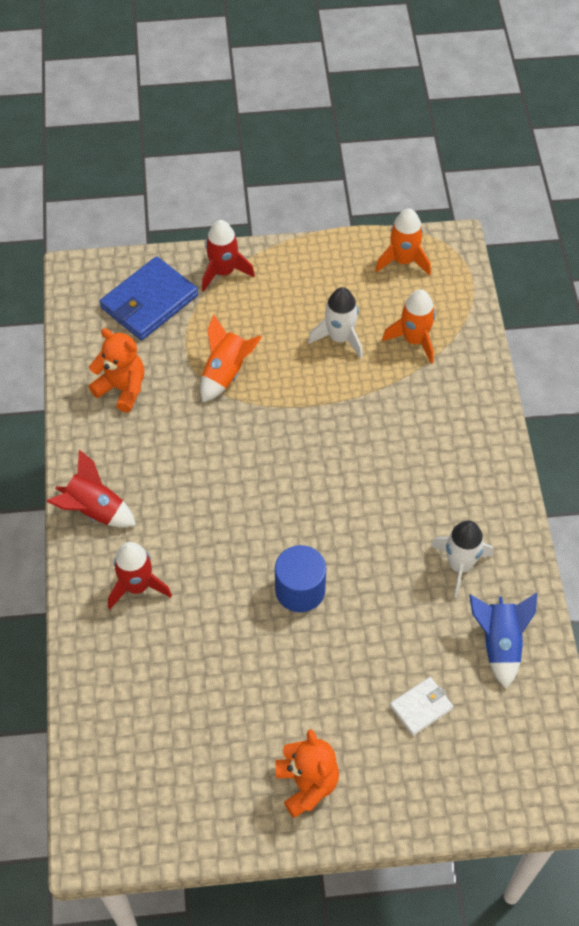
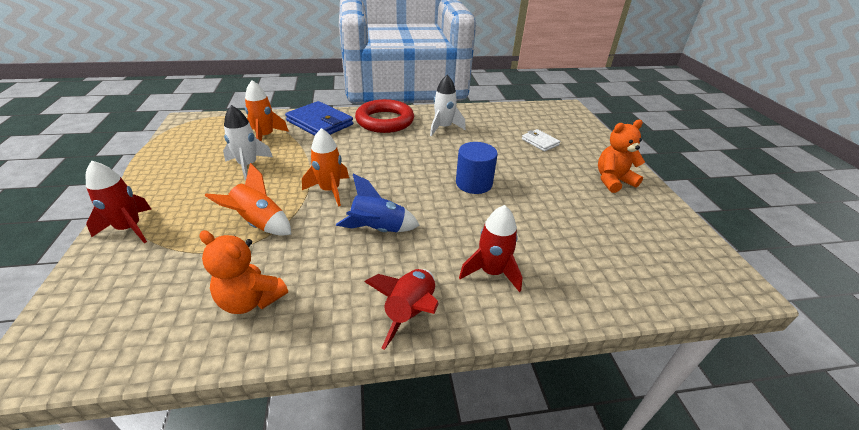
camera: 95 degrees left, 20 degrees down
(122, 388) = (251, 300): orange teddy bear -> orange teddy bear turned 90 degrees counterclockwise
(149, 302) = (133, 284): blue wallet -> blue wallet (320, 123)
(403, 260) = (187, 138): orange rocket -> orange rocket (330, 190)
(476, 482) = (385, 121): none -> red ring
(499, 643) = (491, 119): blue rocket -> blue rocket (378, 229)

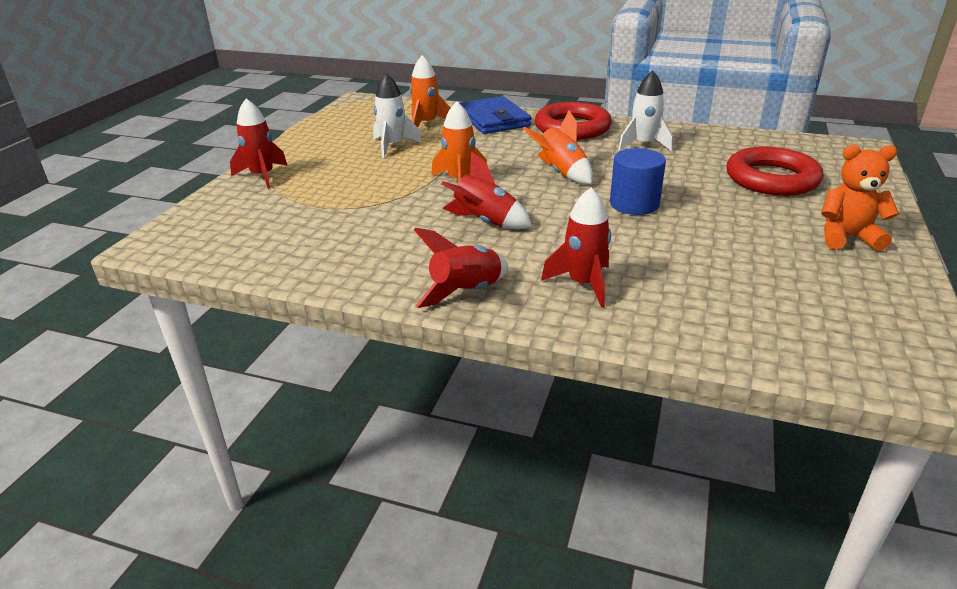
camera: 30 degrees right, 5 degrees down
(251, 300) = (327, 247): orange teddy bear -> none
(259, 223) = (372, 194): orange rocket -> orange rocket (561, 173)
(378, 229) = (485, 222): blue rocket -> red rocket
(540, 142) = (771, 179): white wallet -> red ring

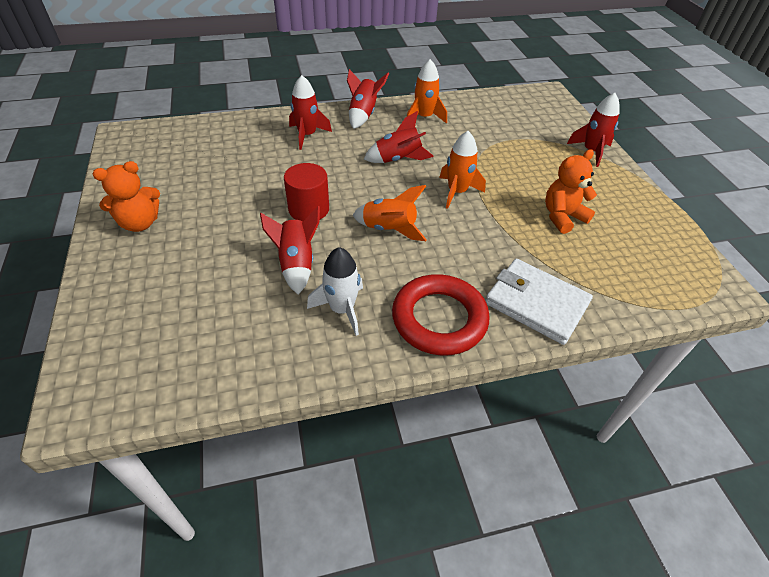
camera: 145 degrees right, 15 degrees up
(393, 146) = (562, 217): white rocket -> orange teddy bear
(426, 124) = (587, 265): orange rocket -> orange rocket (424, 117)
(493, 119) = (536, 303): blue wallet -> white wallet
(634, 204) = (309, 209): blue cylinder -> red cylinder
(669, 172) = (296, 264): none -> red rocket
(771, 179) = (196, 287): red ring -> none

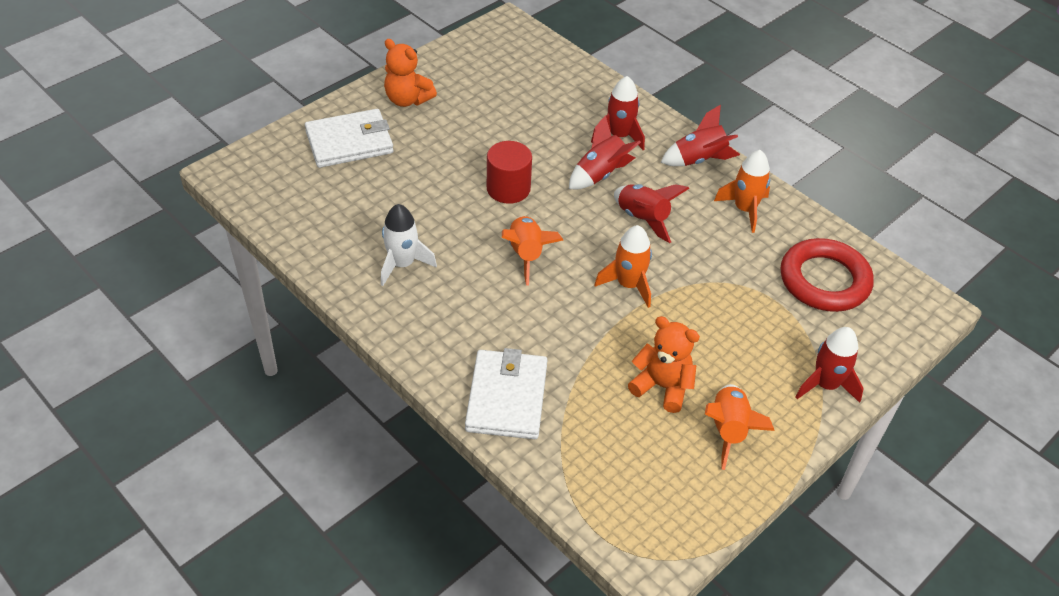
camera: 60 degrees right, 0 degrees up
(149, 284) = (349, 142): none -> white wallet
(296, 264) = (433, 213): red rocket -> red rocket (600, 174)
(439, 319) = (436, 332): red ring -> red ring (824, 280)
(613, 204) = (728, 430): none -> orange rocket

